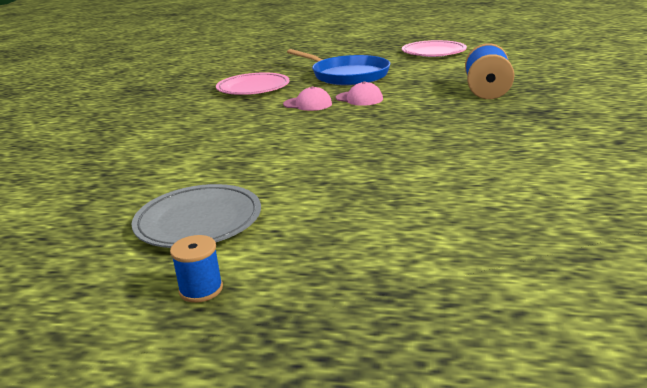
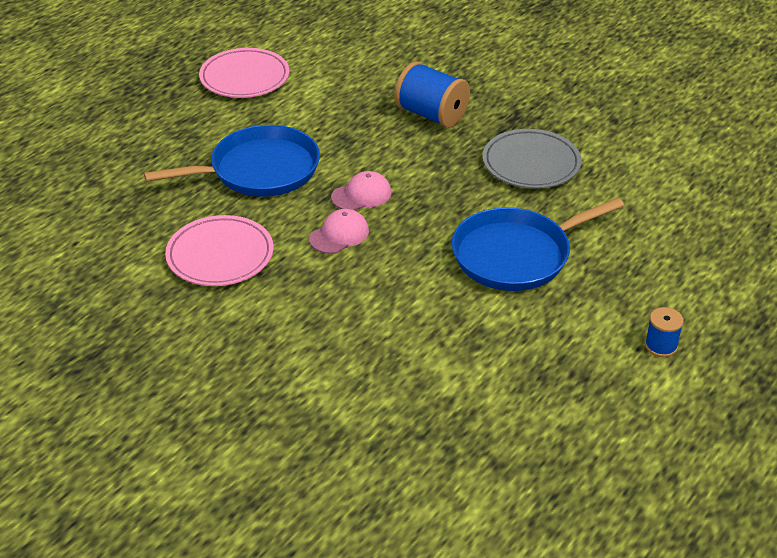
camera: 65 degrees left, 15 degrees up
(199, 221) = (592, 387): grey plate -> grey plate (531, 163)
(201, 289) = (706, 408): blue spool -> blue spool (661, 346)
(353, 153) = (516, 255): none -> blue pan

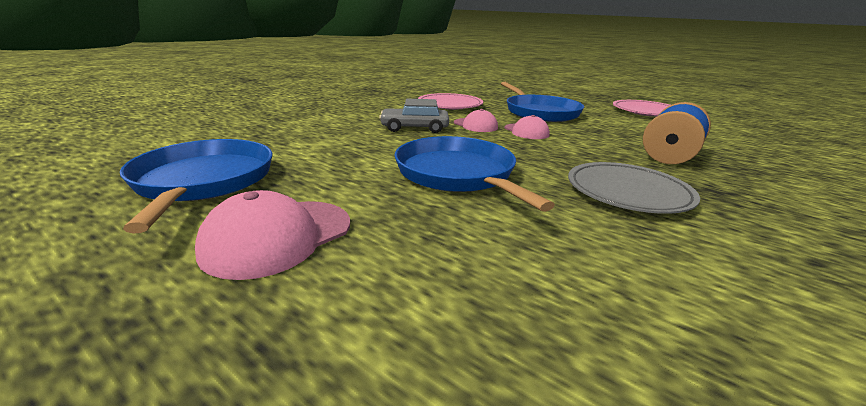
camera: 90 degrees right, 15 degrees down
(361, 289) = (414, 128): none -> grey car
(580, 426) = (203, 181): none -> blue pan
(661, 346) = (278, 237): blue spool -> pink cap

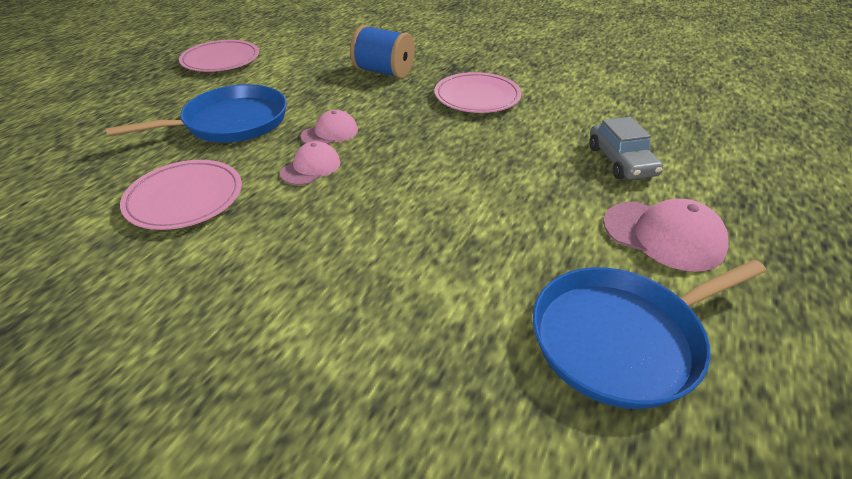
camera: 100 degrees left, 15 degrees up
(414, 128) = (338, 215): grey car -> grey car (621, 161)
(458, 174) = (487, 167): blue pan -> none
(628, 192) = (477, 97): grey plate -> pink plate

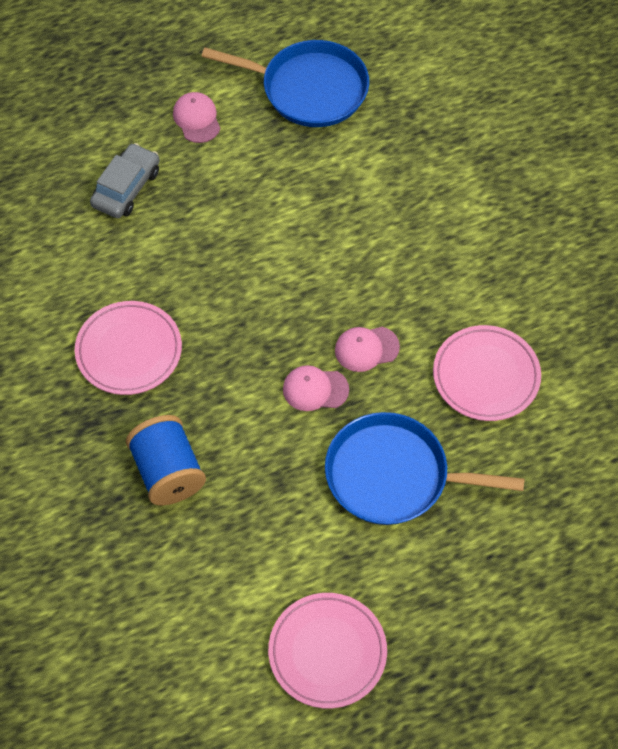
camera: 140 degrees left, 20 degrees up
(663, 235) = (197, 119): pink cap -> pink cap, size x0.64

